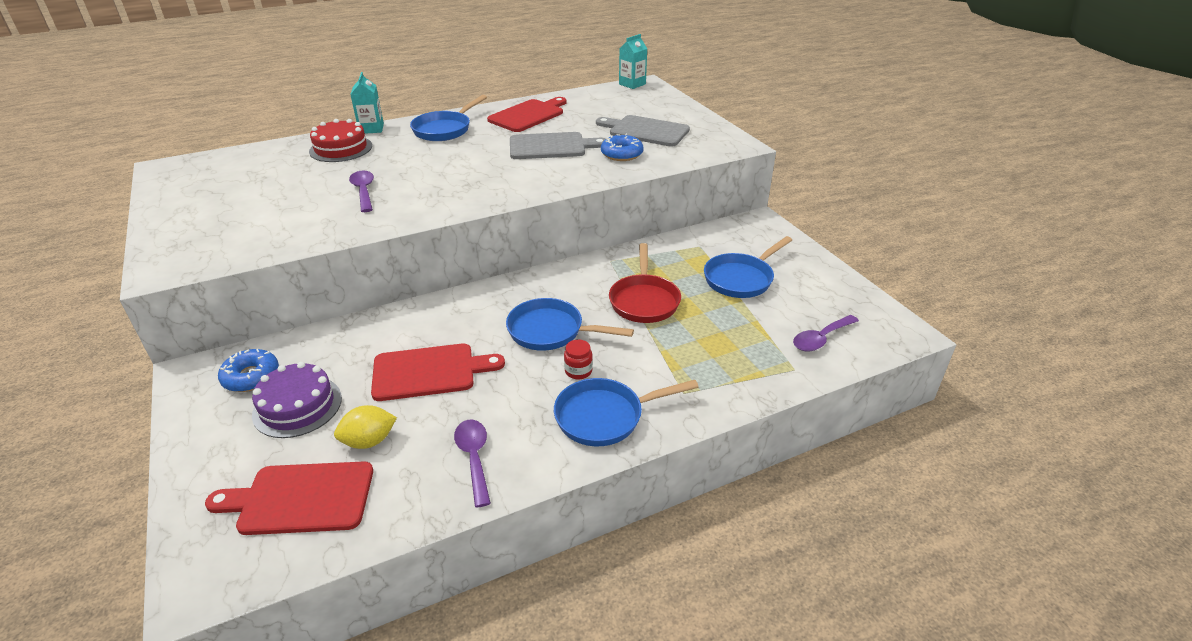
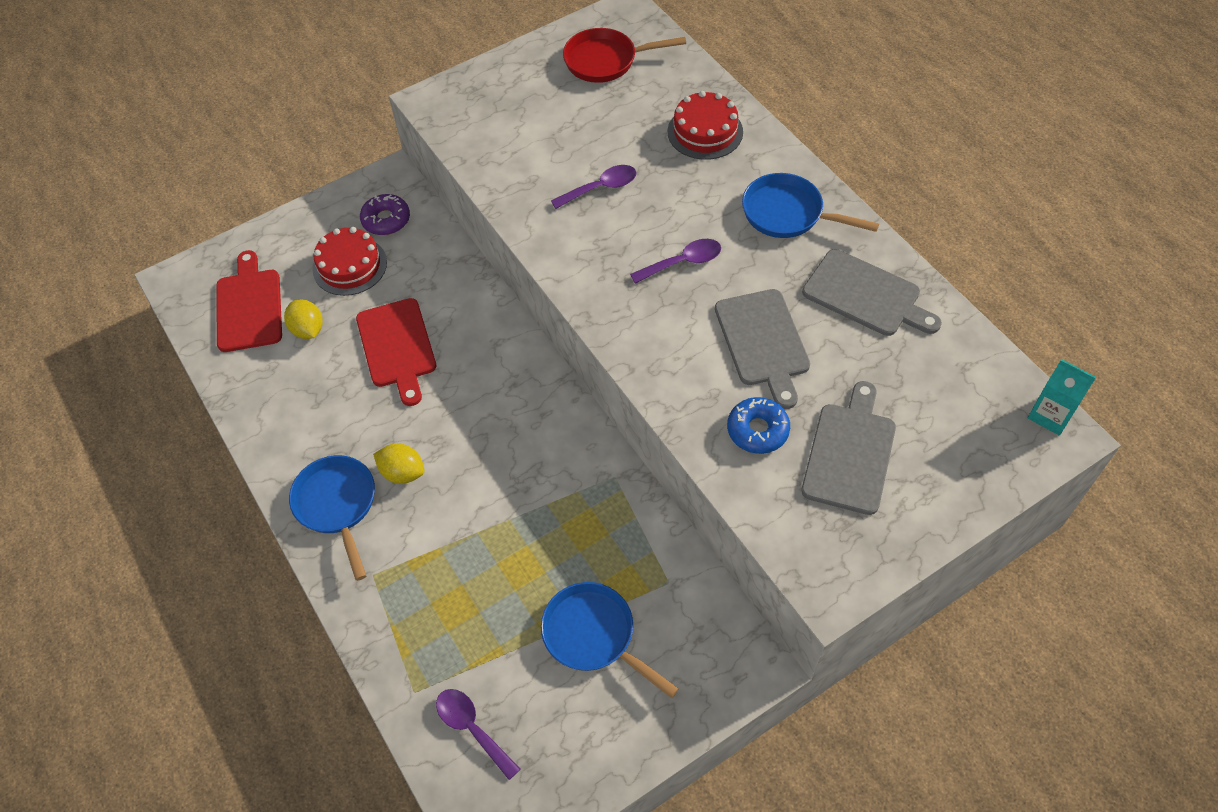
camera: 85 degrees right, 20 degrees up
(251, 377) = (386, 220): blue donut -> purple donut
(297, 406) = (350, 266): purple cake -> red cake
(371, 129) = (770, 140): turquoise carton -> none
(474, 458) = (286, 410): purple spoon -> purple spoon (682, 262)
(528, 115) = (866, 295): red cutting board -> grey cutting board
(551, 331) = (466, 436): blue pan -> none
(578, 371) = (403, 472): red jar -> yellow lemon
(644, 300) = (532, 523): red pan -> red pan (605, 61)

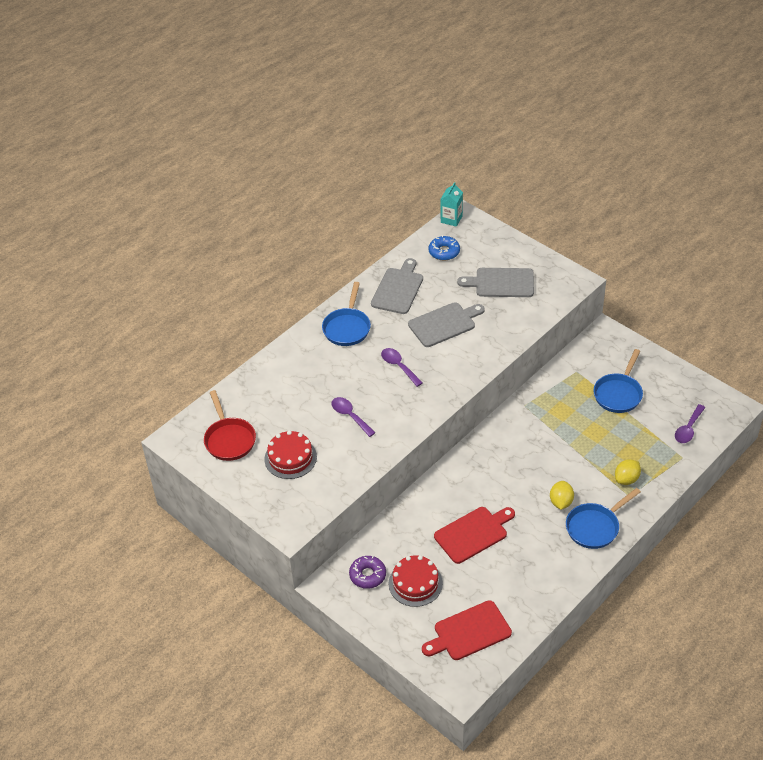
camera: 105 degrees left, 10 degrees down
(308, 330) = (476, 588): yellow lemon -> yellow lemon (626, 479)
(705, 132) = (287, 375): red cake -> red cake (290, 458)
(757, 430) = (501, 317): blue donut -> blue donut (444, 252)

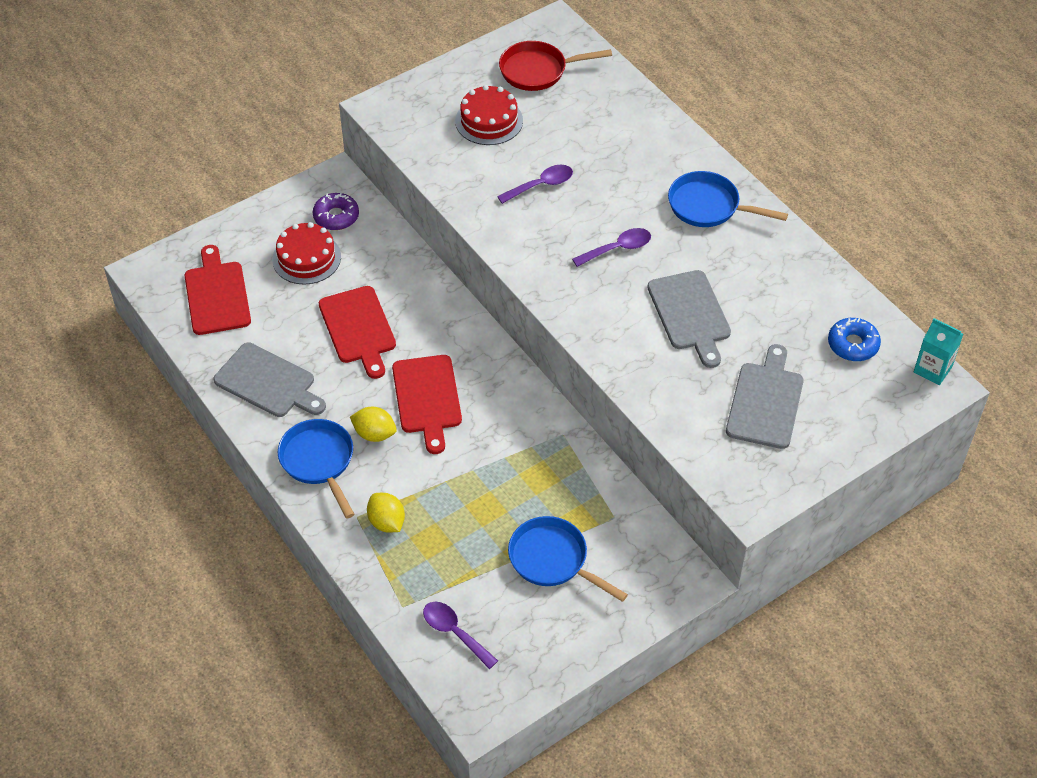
camera: 100 degrees right, 5 degrees up
(398, 289) = (778, 274): grey cutting board -> grey cutting board (268, 382)
(521, 480) = (427, 398): none -> red cutting board

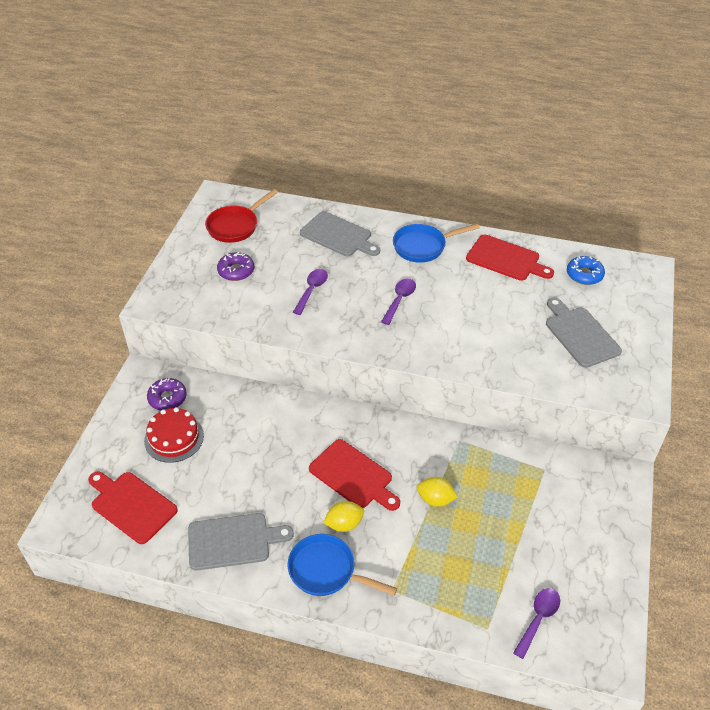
camera: 40 degrees left, 5 degrees down
(358, 328) = (259, 461): red cutting board -> red cutting board (506, 259)
(386, 522) = (415, 578): yellow lemon -> yellow lemon (435, 499)
(455, 633) = (538, 619): purple spoon -> purple spoon turned 120 degrees clockwise
(489, 121) = (236, 271): red cake -> purple donut
(552, 560) = (540, 523): blue pan -> none
(690, 314) = (483, 312): grey cutting board -> grey cutting board (338, 235)
(932, 369) = (636, 263): turquoise carton -> none

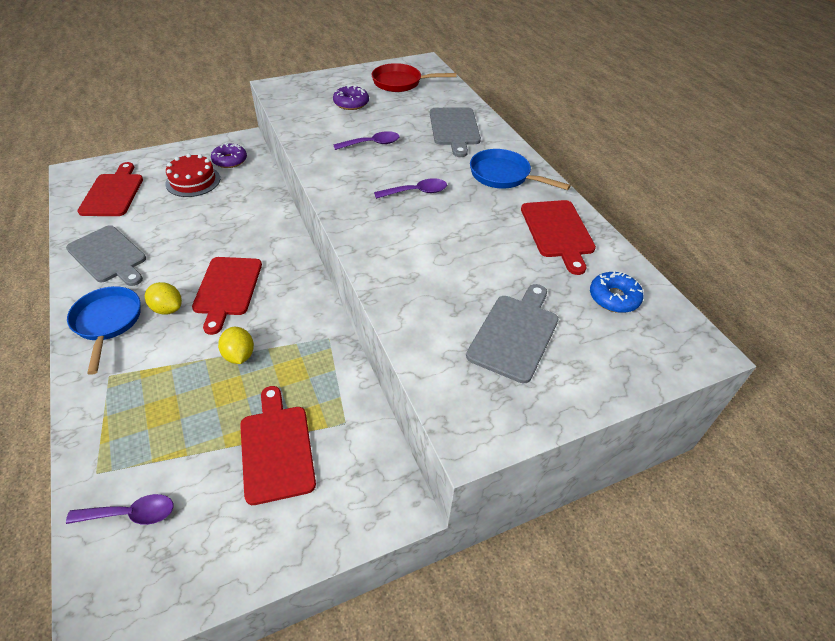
camera: 50 degrees right, 0 degrees up
(539, 516) = (276, 449): none -> red cutting board

